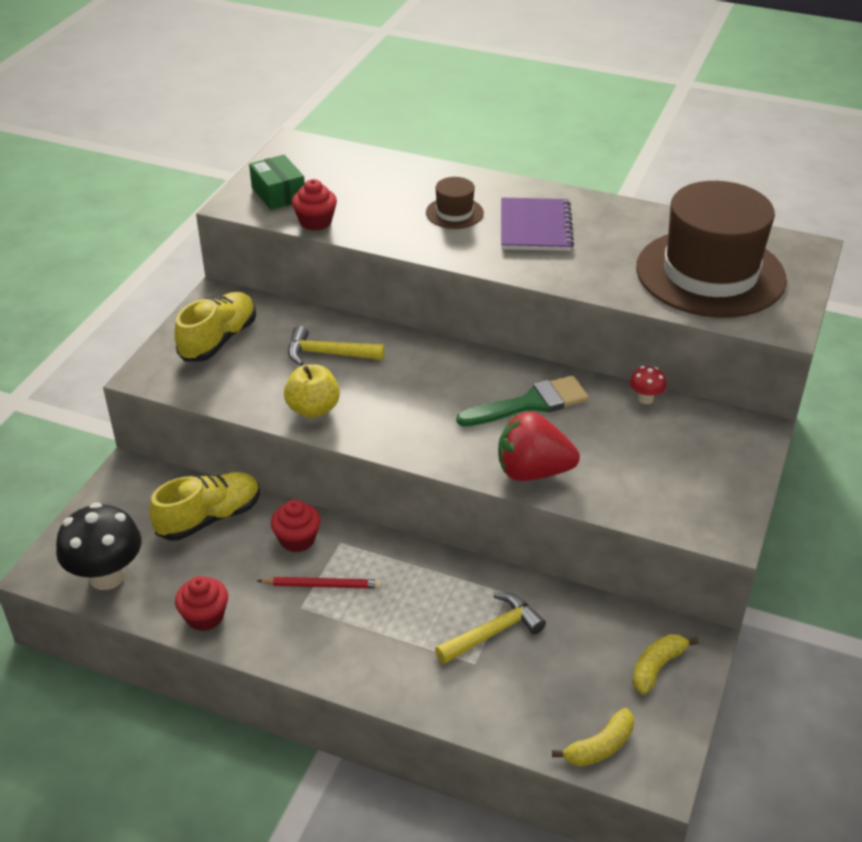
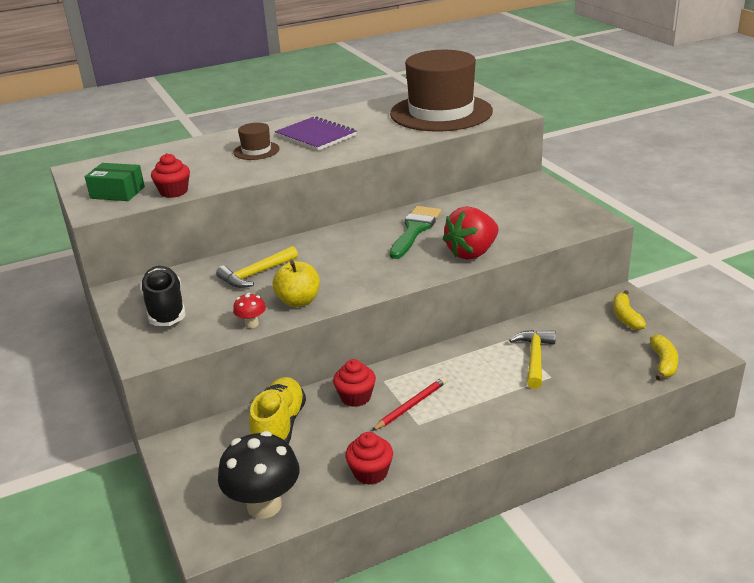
camera: 45 degrees left, 10 degrees down
(218, 340) = (165, 309): yellow shoe -> black shoe
(645, 399) = (465, 198): red mushroom -> red mushroom (251, 324)

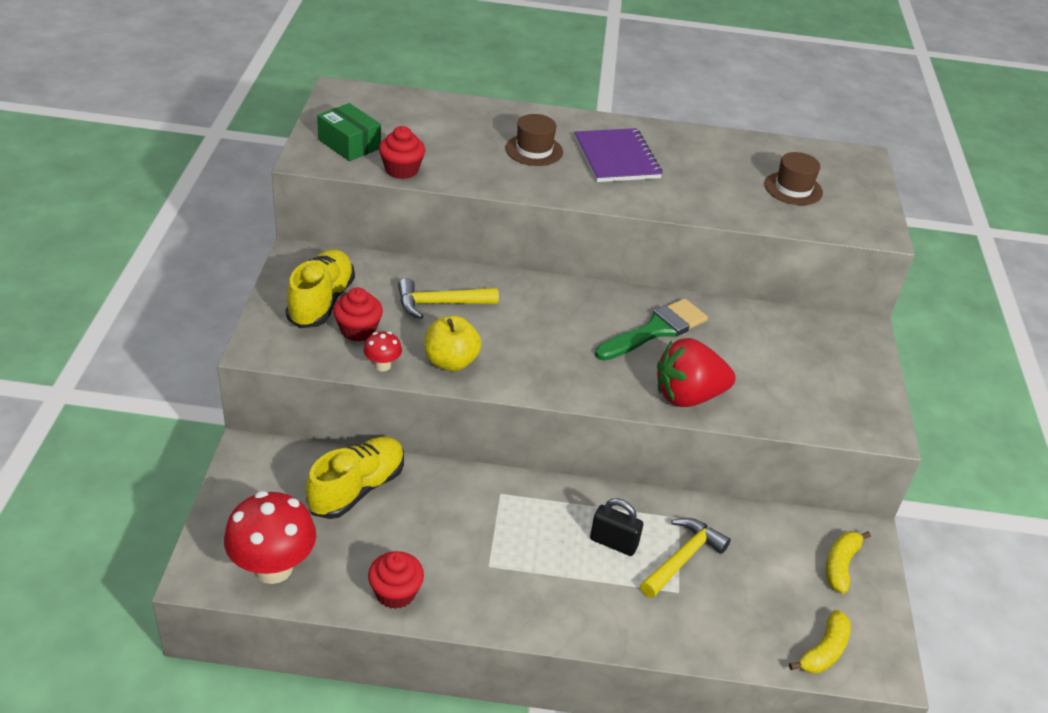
camera: 25 degrees right, 10 degrees up
(165, 309) = (321, 302): black shoe -> yellow shoe
(264, 505) = (273, 568): black mushroom -> red mushroom
(355, 397) = (456, 497): red cupcake -> red cupcake (358, 330)
(411, 406) = (501, 540): red pencil -> none
(441, 113) = (793, 188): brown hat -> brown hat, size x0.42
(484, 371) = (613, 543): none -> black padlock

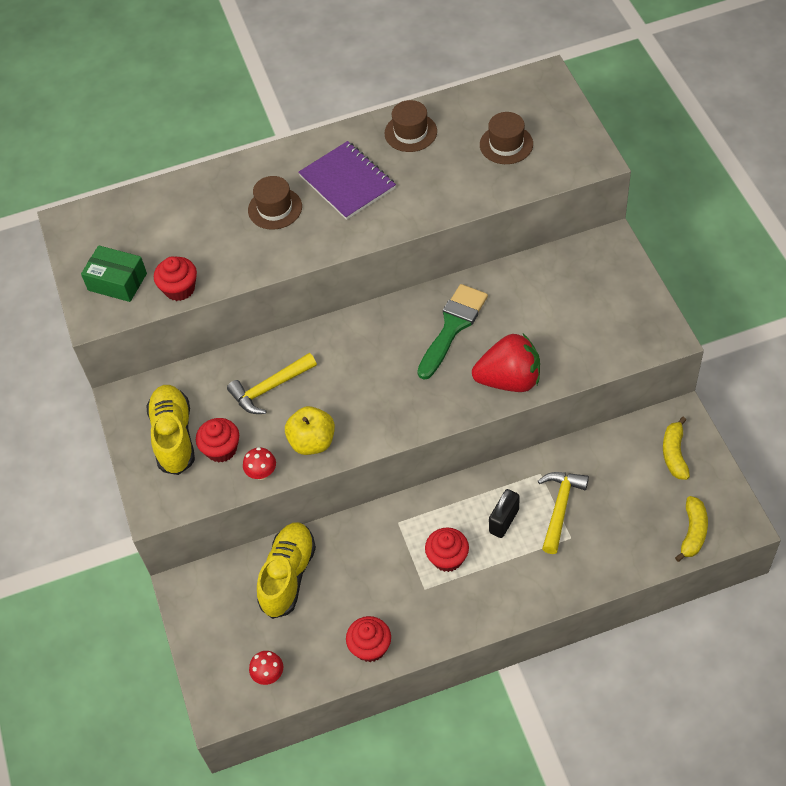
camera: 15 degrees left, 15 degrees up
(273, 568) = (269, 675): red mushroom -> red mushroom, size x0.47
(531, 549) = (447, 558): none -> red cupcake
(613, 543) = (504, 521): black padlock -> black padlock turned 60 degrees counterclockwise
(688, 396) = (509, 380): red strawberry -> red strawberry turned 150 degrees counterclockwise
(702, 147) = (410, 132): none -> brown hat

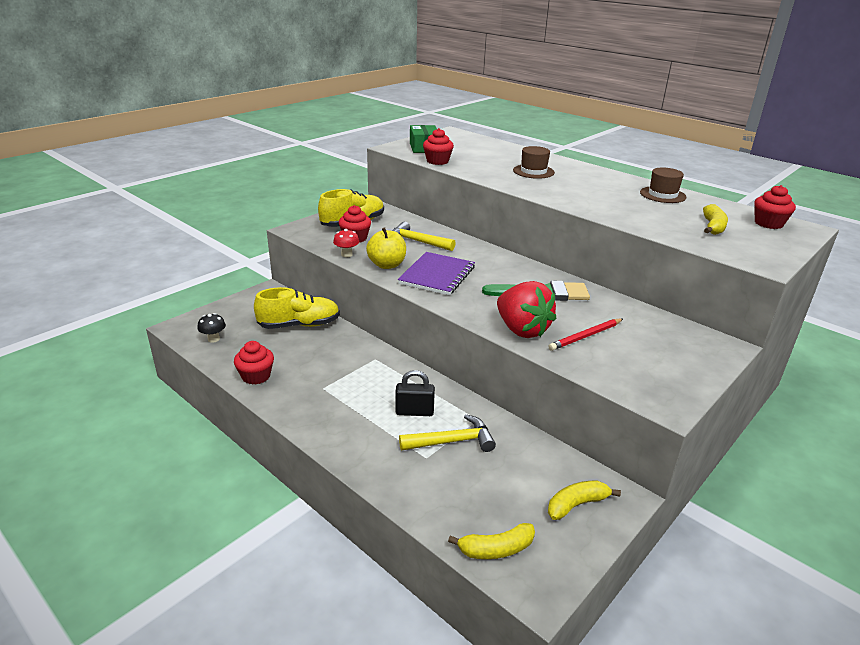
camera: 55 degrees right, 25 degrees down
(269, 675) = (213, 339): red mushroom -> black mushroom
(347, 182) = (587, 185): purple notebook -> purple notebook (437, 275)
(447, 558) = (358, 391): red cupcake -> red cupcake (768, 223)
(506, 144) = (713, 227): brown hat -> yellow banana
(545, 335) = (585, 336): none -> red pencil

